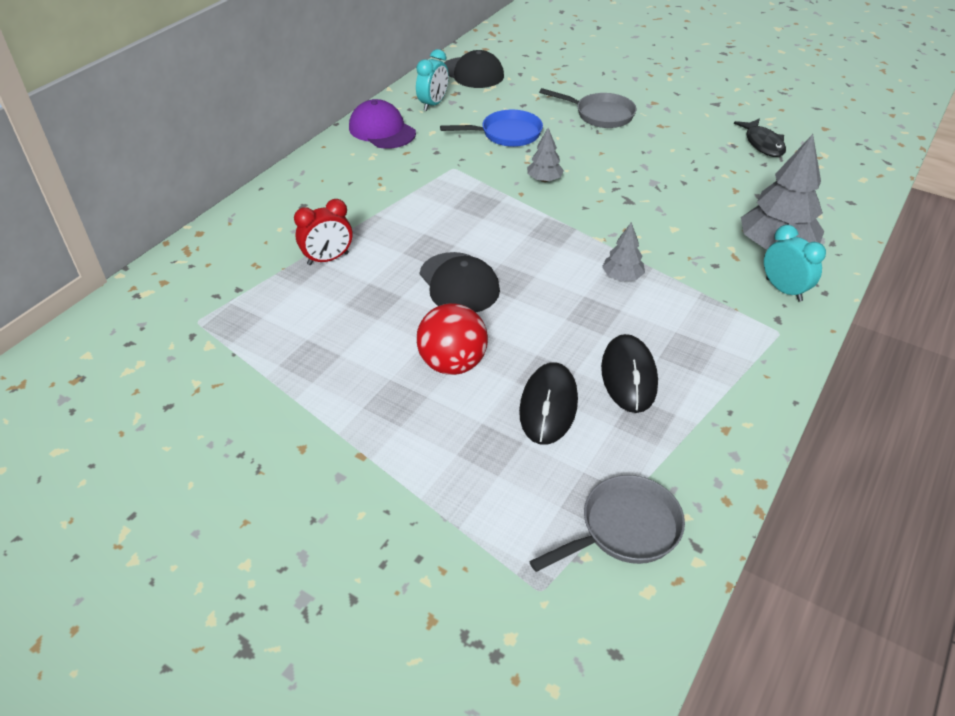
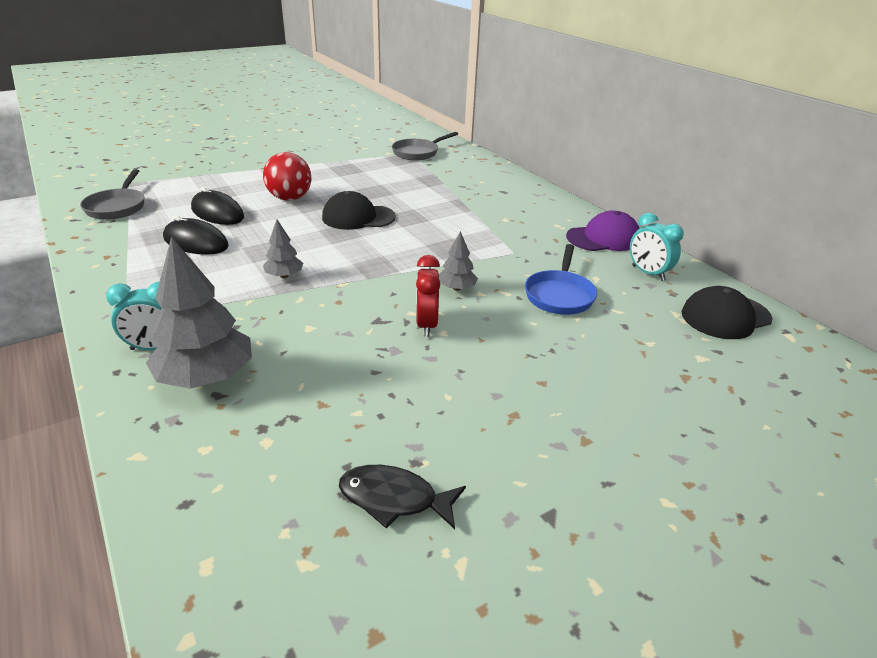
camera: 115 degrees right, 10 degrees down
(328, 259) = (432, 188): red clock -> red clock (426, 325)
(600, 115) = (571, 373): grey pan -> grey pan (418, 153)

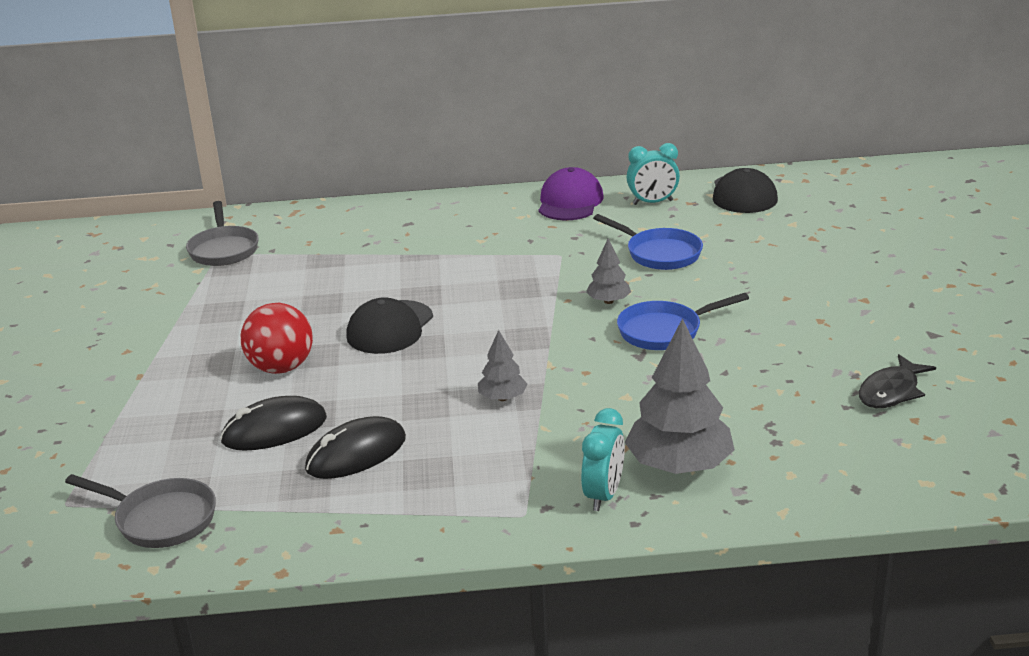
camera: 60 degrees left, 5 degrees down
(426, 325) = (664, 331): red clock -> blue pan

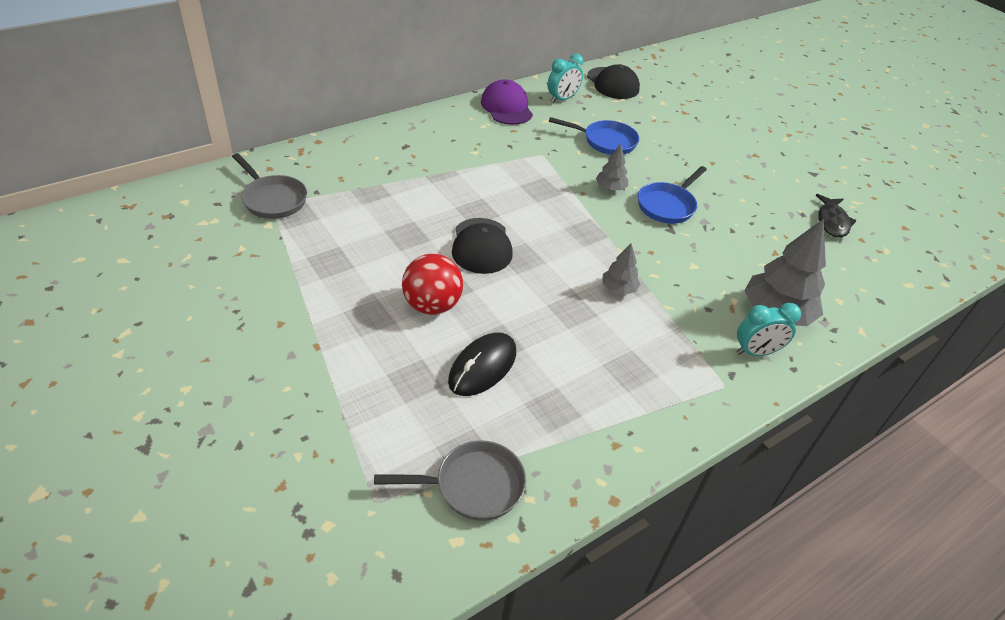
camera: 35 degrees left, 15 degrees up
(356, 454) = (565, 370): black mouse -> none
(604, 495) = (756, 352): turquoise clock -> turquoise clock turned 90 degrees clockwise

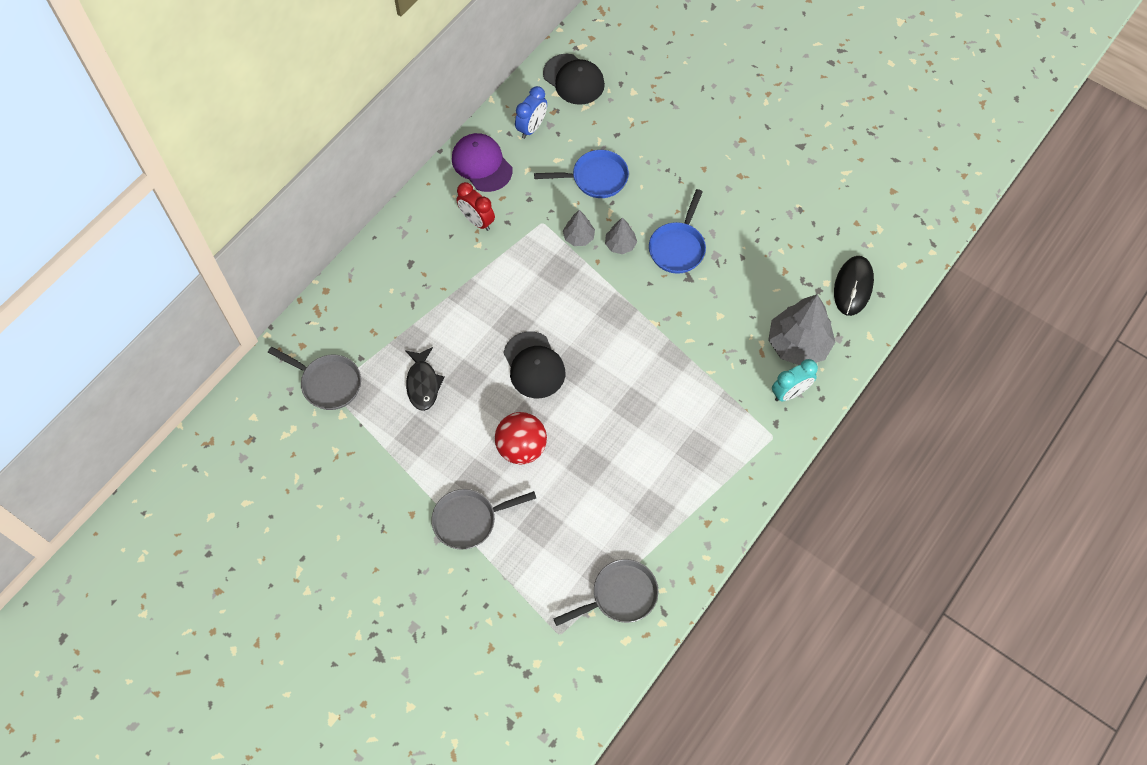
camera: 15 degrees left, 20 degrees up
(337, 349) = (469, 520): none -> grey pan
(482, 137) = (477, 221): none -> red clock
(482, 367) = (586, 492): black mouse -> black mouse (853, 287)
(562, 99) = (532, 128): turquoise clock -> blue clock
(618, 289) = (664, 368): grey tree -> grey tree (578, 237)
(832, 222) = (827, 210): black fish -> black fish (423, 384)

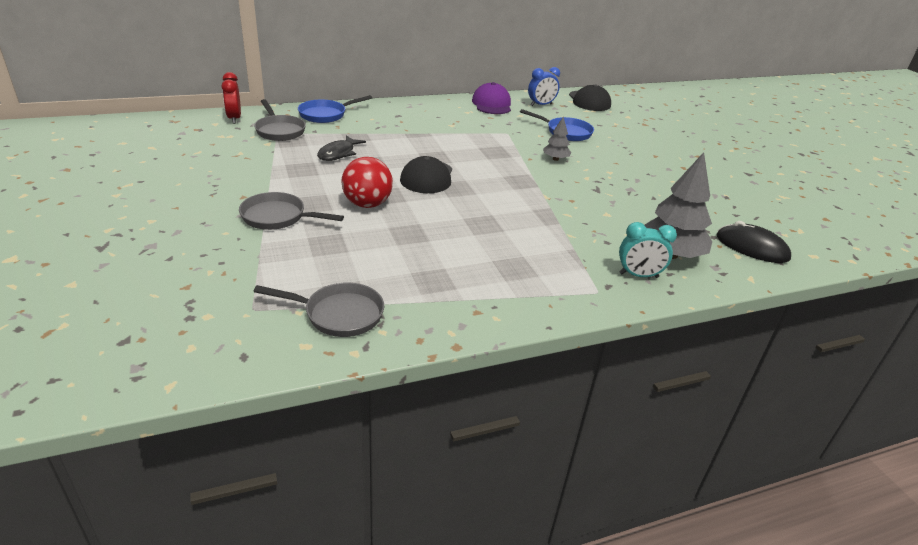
camera: 30 degrees right, 30 degrees down
(477, 221) = (462, 118): red clock -> red clock (234, 118)
(578, 237) = (527, 146): grey tree -> none
(678, 247) = (601, 175): blue pan -> blue pan (325, 115)
(853, 287) = (752, 247): black mouse -> black mouse turned 75 degrees clockwise

